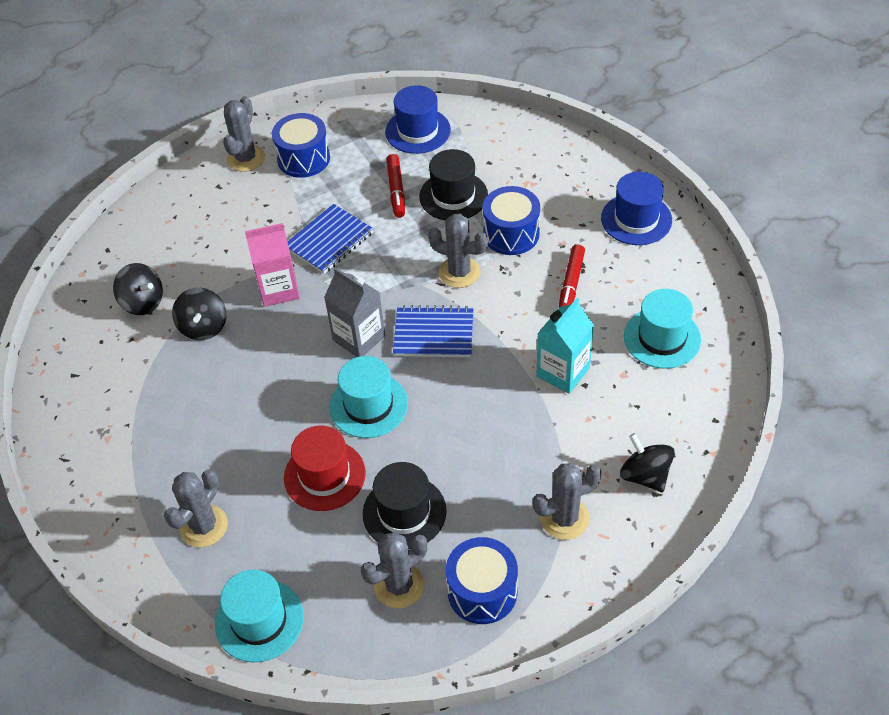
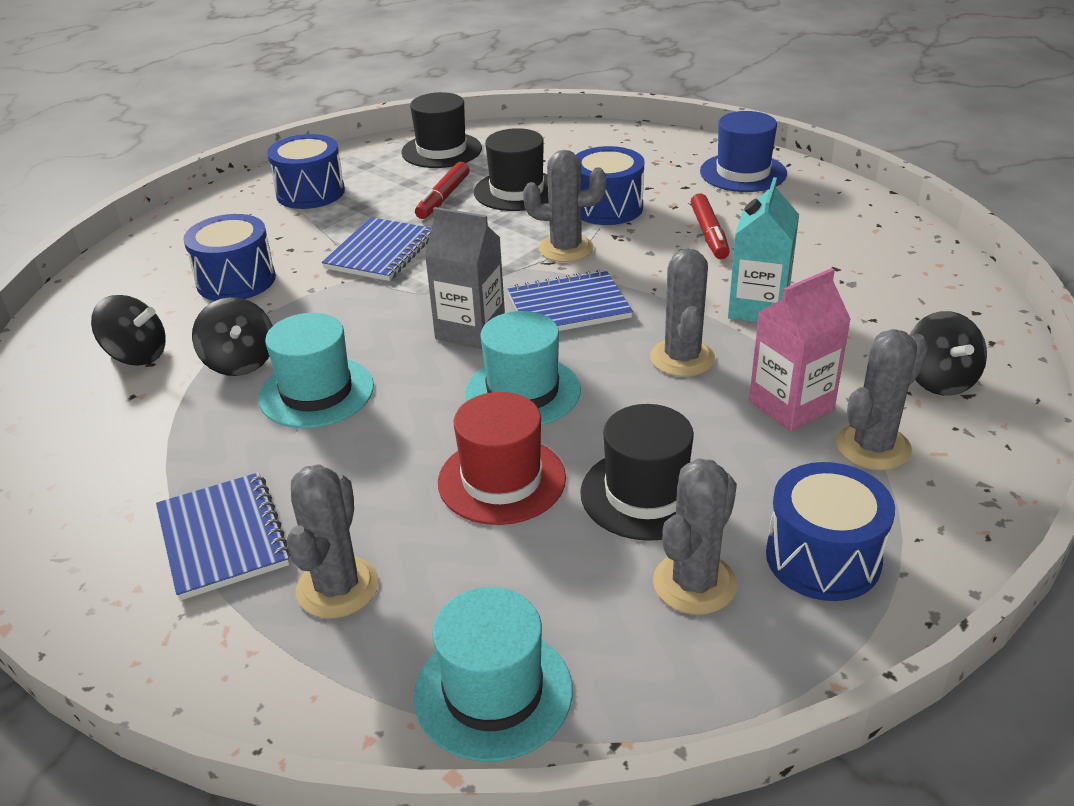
camera: 20 degrees left, 15 degrees down
(153, 471) = (223, 538): none -> blue notebook
(224, 244) = (236, 280): none -> blue drum
(246, 158) = (234, 204): grey cactus -> grey cactus (682, 358)
(278, 289) = (333, 306): pink carton -> pink carton (791, 405)
(396, 190) = (443, 198): red marker -> red marker turned 45 degrees clockwise
(418, 131) = (441, 150): blue hat -> black hat
(645, 475) = (939, 380): black spinning top -> black spinning top turned 135 degrees counterclockwise
(662, 338) = (851, 256): turquoise hat -> turquoise hat (316, 392)

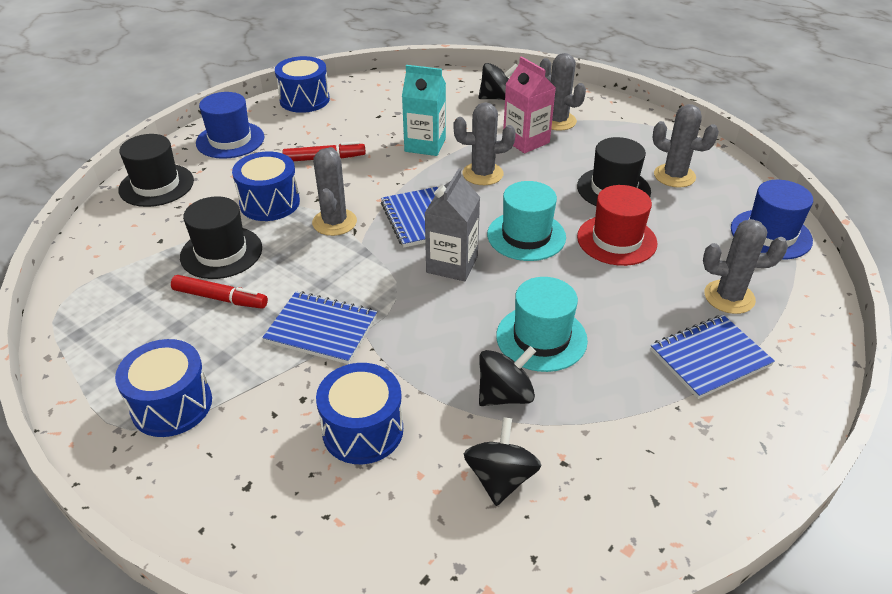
camera: 95 degrees left, 5 degrees up
(441, 150) = (105, 309): black hat -> black hat (156, 185)
(493, 692) = (770, 234): turquoise hat -> blue hat
(823, 558) = (643, 141): blue drum -> blue drum (304, 100)

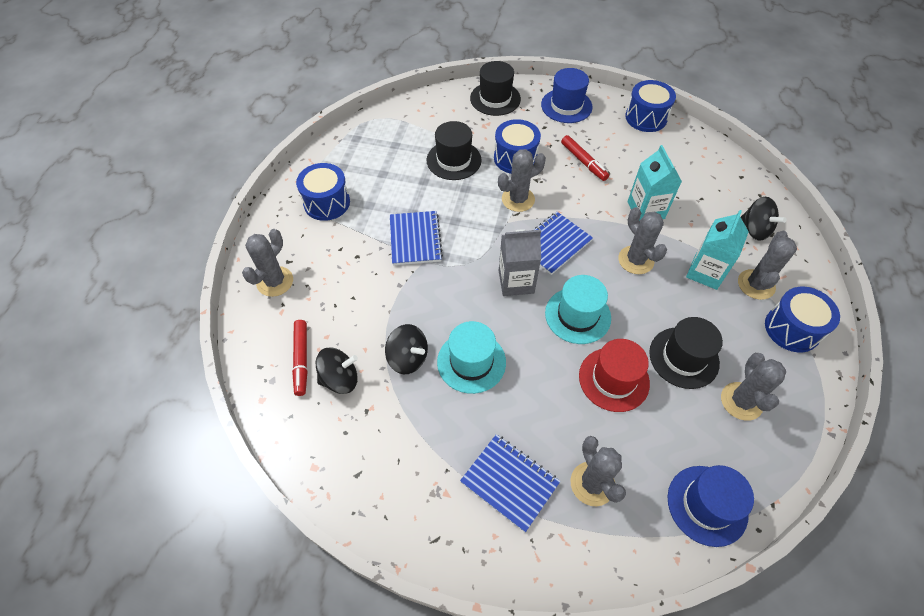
camera: 65 degrees right, 15 degrees up
(220, 298) = (415, 180): red marker -> red marker (301, 360)
(274, 515) = (275, 281): none -> grey cactus
(363, 430) = (346, 295): blue drum -> blue drum (792, 329)
(526, 141) = (705, 272): pink carton -> turquoise carton

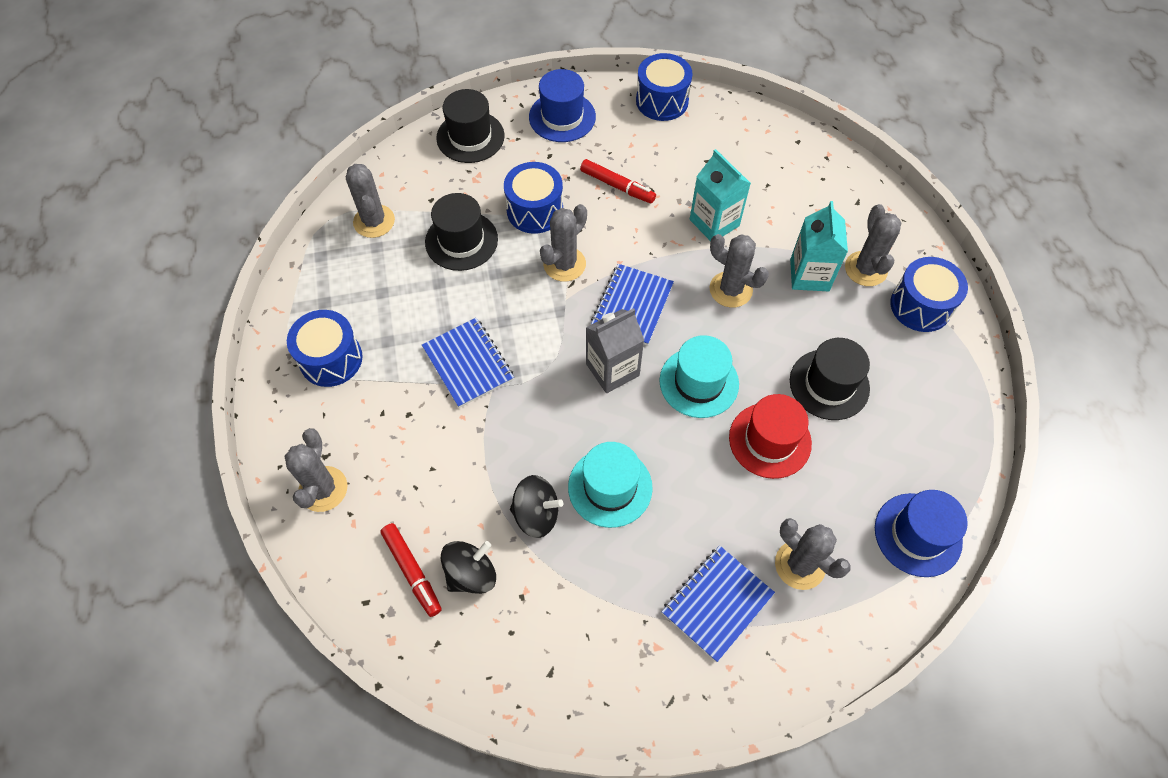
camera: 25 degrees left, 5 degrees up
(510, 482) = (717, 603): blue notebook -> blue notebook turned 60 degrees counterclockwise
(741, 401) = (904, 408): grey cactus -> grey cactus (374, 221)
(755, 229) = (838, 203): black spinning top -> none

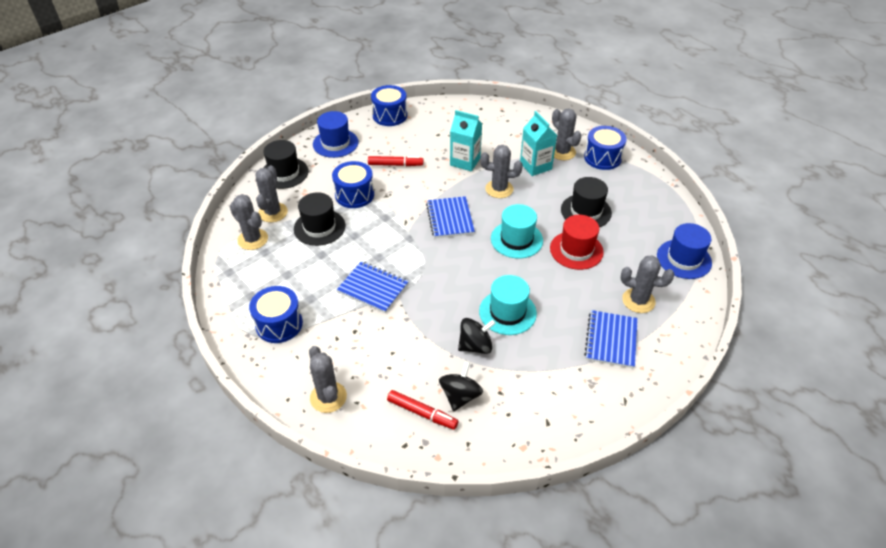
camera: 30 degrees left, 15 degrees down
(564, 264) = (393, 214): grey cactus -> grey cactus (273, 212)
(612, 369) = (463, 254): grey carton -> none

